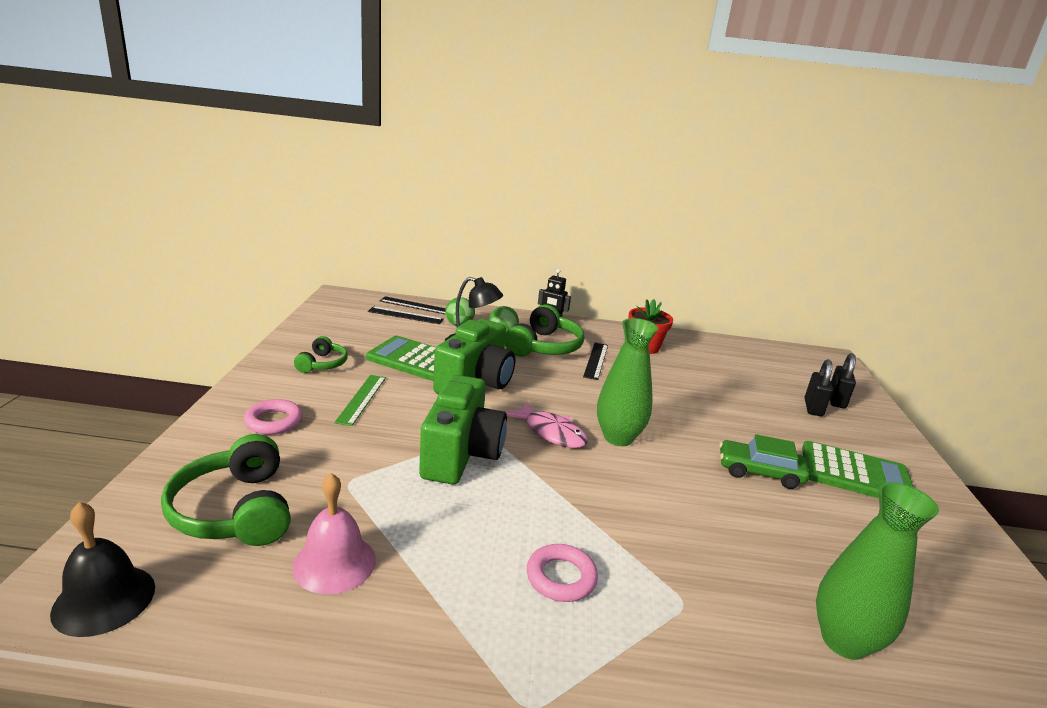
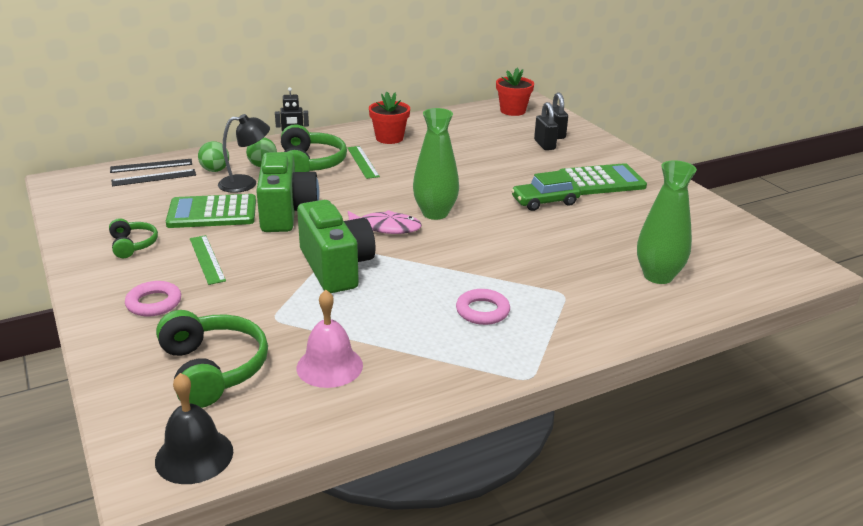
camera: 30 degrees left, 5 degrees up
(235, 510) = (212, 369): green headphones -> green headphones turned 150 degrees counterclockwise
(596, 360) = (363, 162): black ruler -> green ruler
(804, 361) = (513, 111): none -> red flower pot

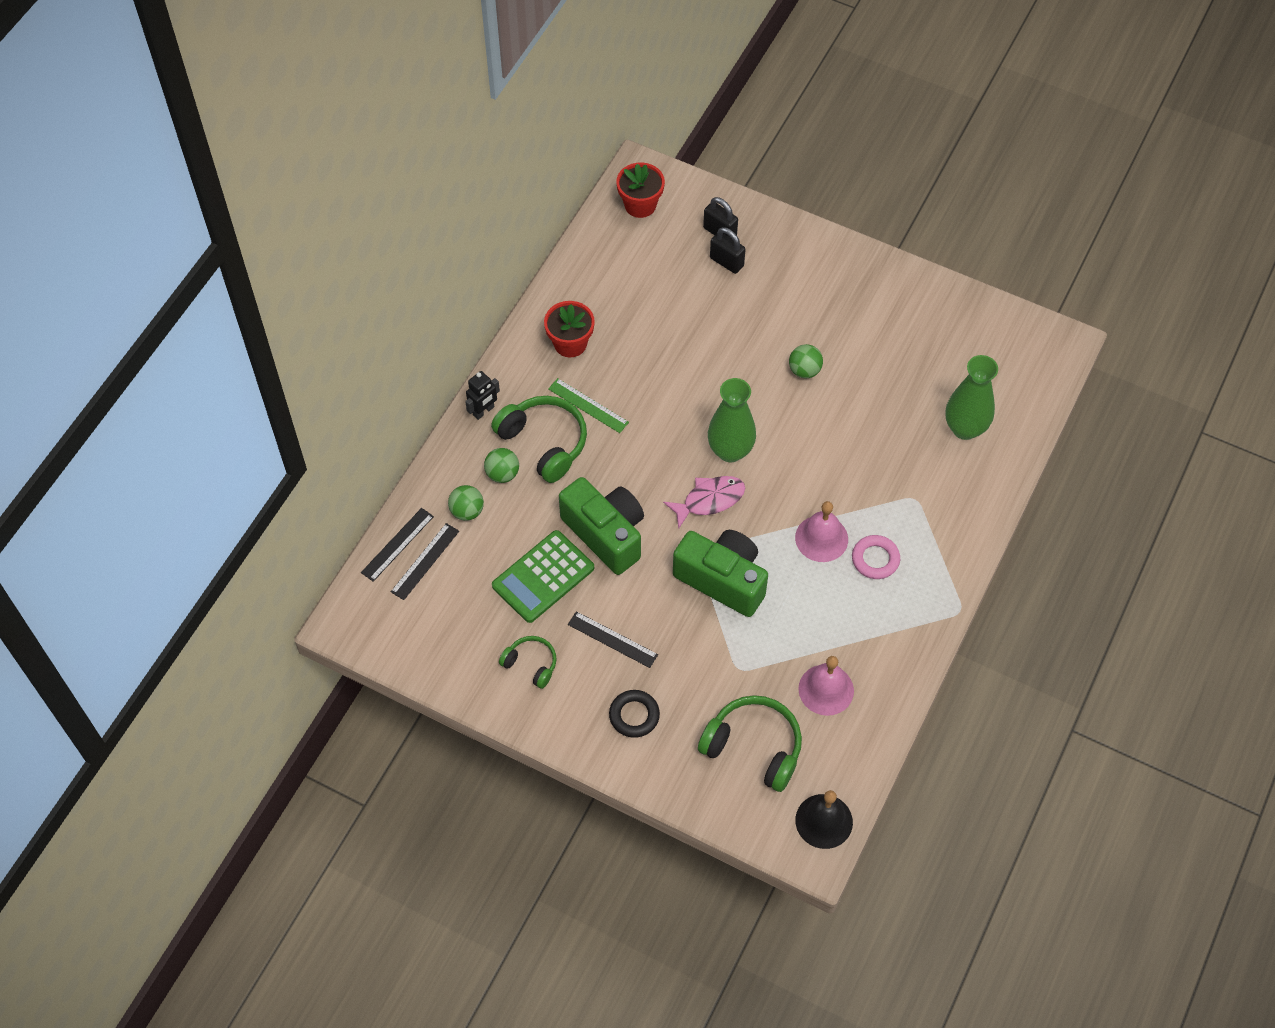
camera: 35 degrees left, 30 degrees up
(154, 303) = (634, 715): pink ring -> black ring
(207, 259) = (612, 639): green ruler -> black ruler
(246, 183) = (521, 513): black lamp -> none
(449, 280) = (821, 538): none -> pink bell
(545, 202) = (804, 370): green car -> green ball
(601, 181) = (825, 302): green calculator -> none

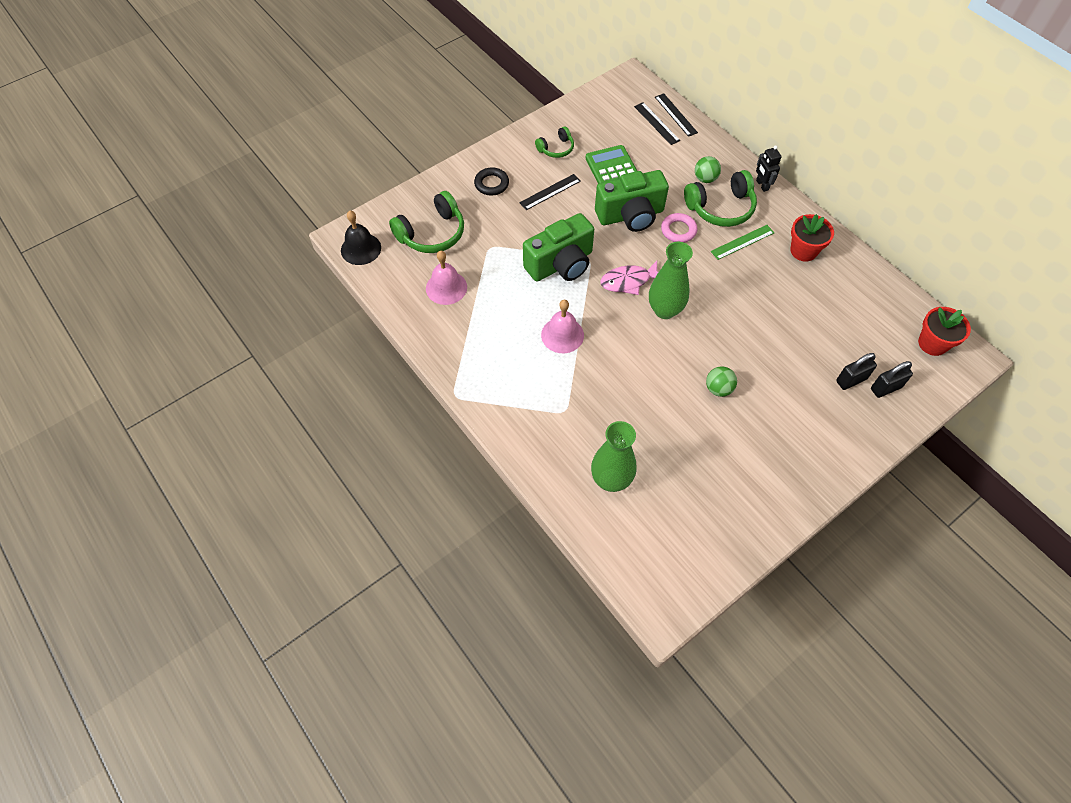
camera: 115 degrees right, 0 degrees up
(467, 511) = (684, 153): green ball -> none
(709, 500) = (628, 281): pink fish -> pink fish turned 75 degrees clockwise
(875, 559) = (527, 361): pink ring -> pink ring (678, 230)

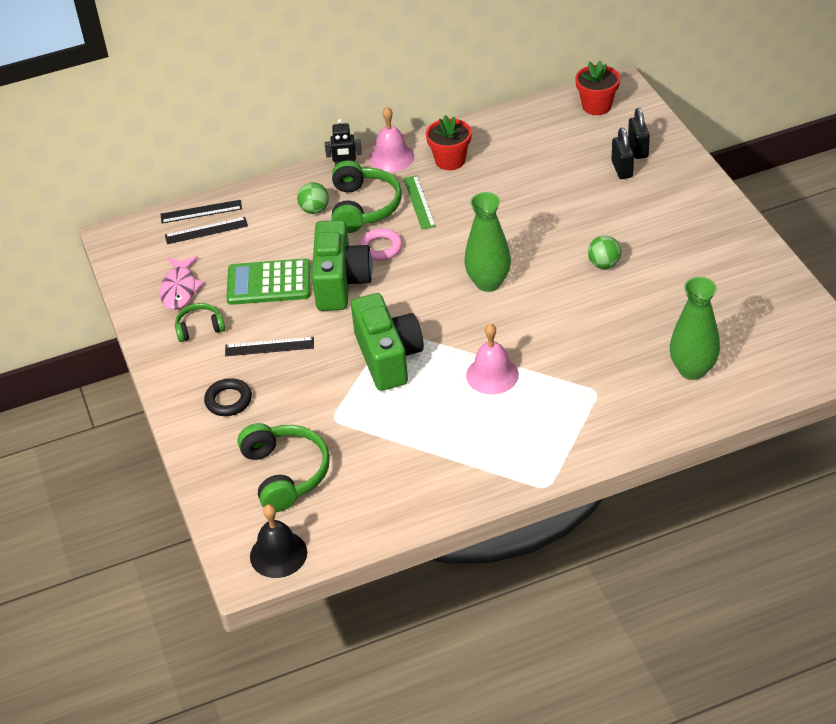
camera: 70 degrees left, 15 degrees down
(446, 287) = (381, 471): pink bell -> pink bell (391, 157)
(550, 192) = (269, 346): black ruler -> black ruler turned 75 degrees counterclockwise
(556, 148) = (199, 328): green headphones -> green headphones turned 90 degrees counterclockwise
(628, 281) = (437, 304): pink fish -> pink fish (180, 289)

